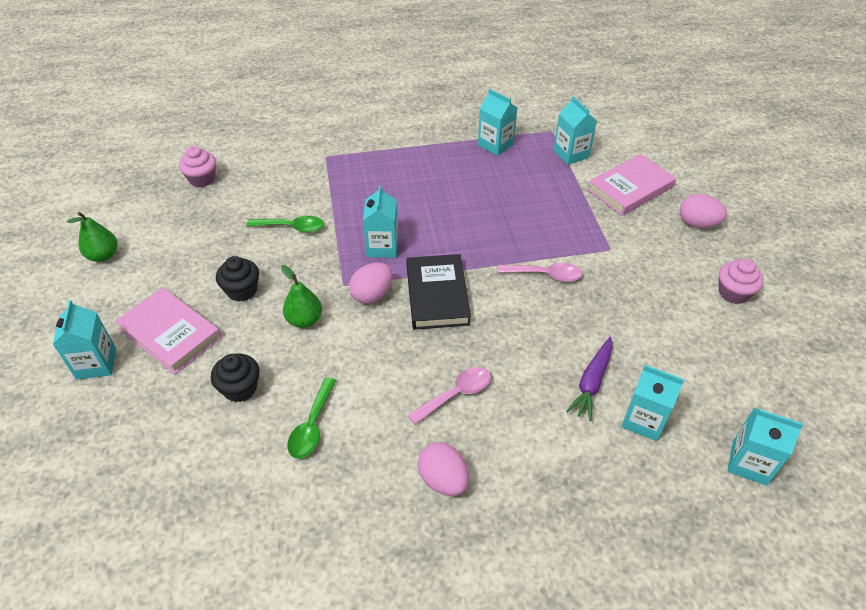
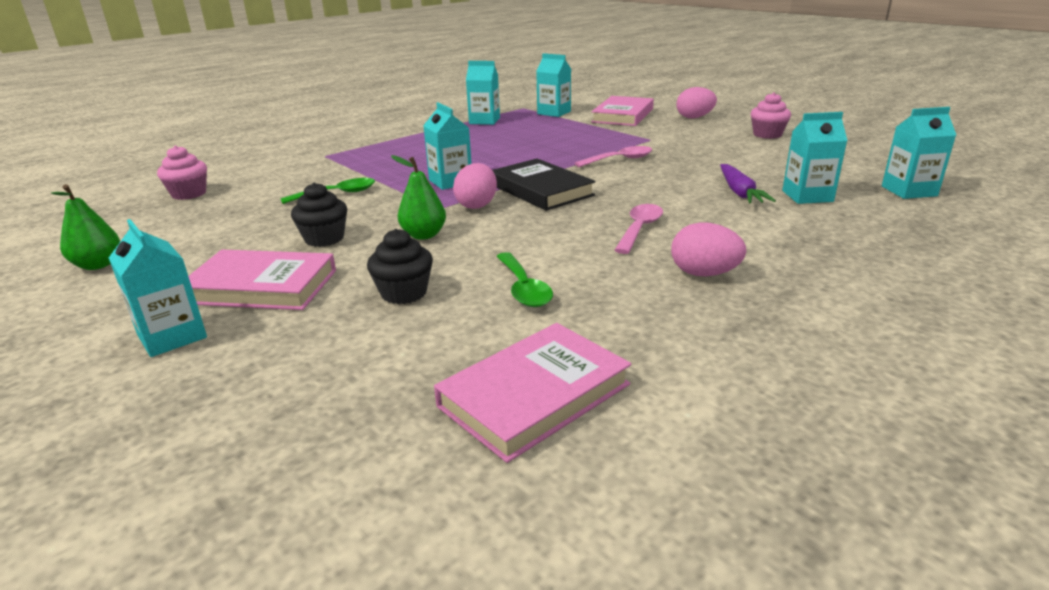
camera: 30 degrees left, 20 degrees down
(228, 539) = (534, 395): none -> pink book

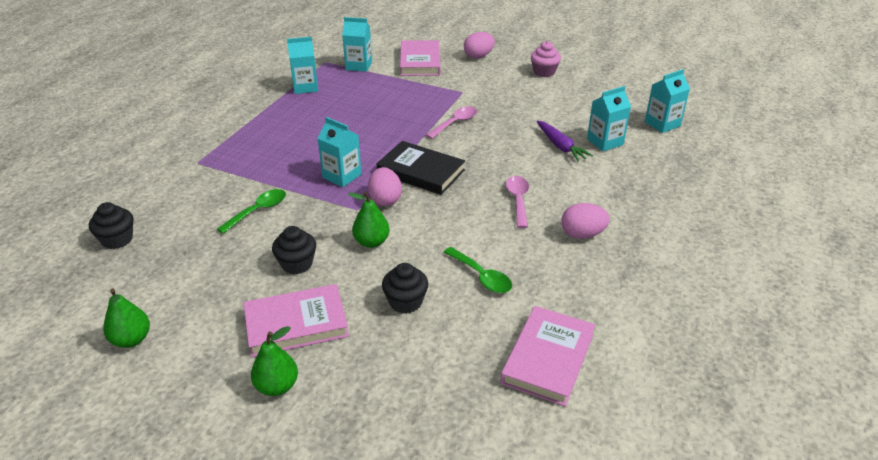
camera: 25 degrees left, 10 degrees up
(172, 336) = (277, 386): turquoise carton -> green pear
(189, 194) = (117, 239): pink cupcake -> black cupcake

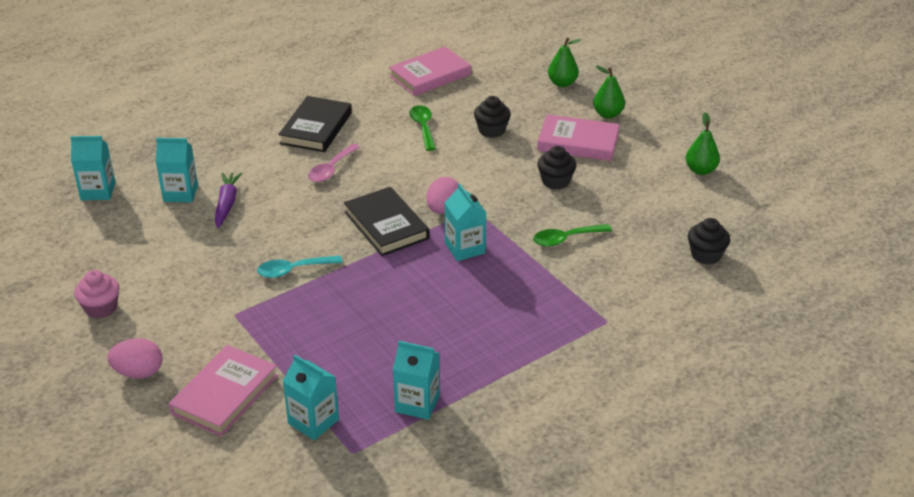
camera: 150 degrees left, 0 degrees up
(371, 242) = (484, 178): green pear -> green pear (562, 83)
(455, 123) = (293, 270): pink spoon -> turquoise spoon
(582, 234) = (316, 128): pink egg -> black book

